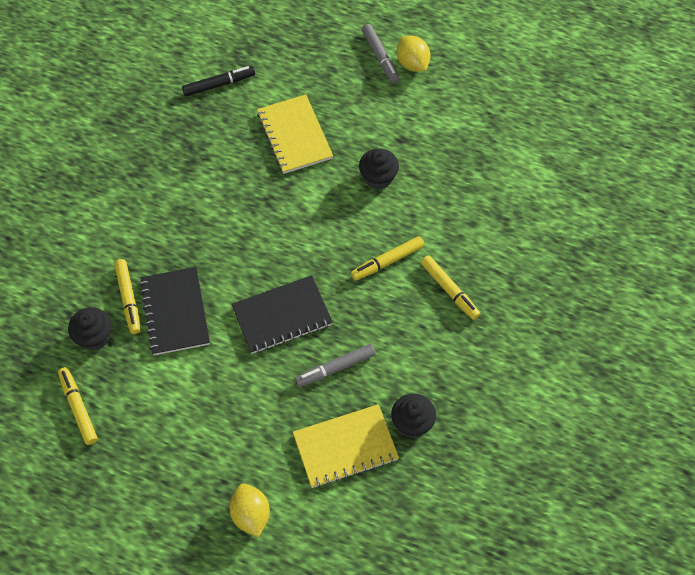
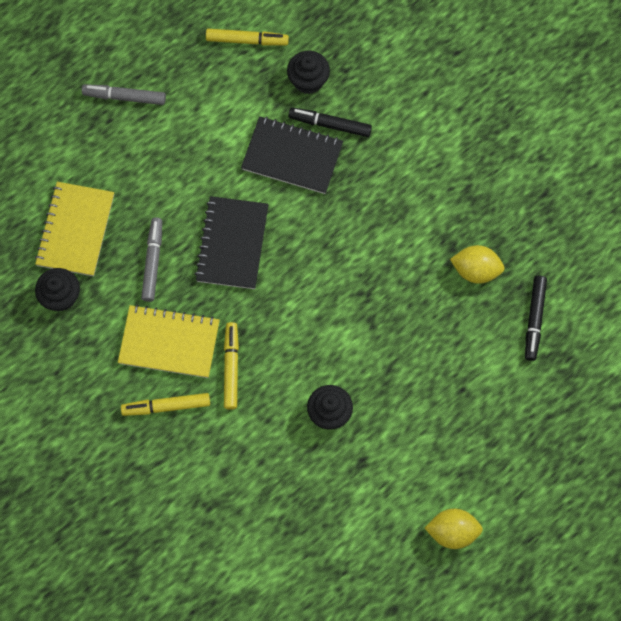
camera: 120 degrees right, 10 degrees up
(128, 299) = (330, 124): yellow marker -> black marker
(251, 515) = (67, 127): yellow lemon -> yellow lemon (476, 270)
(294, 136) = (427, 360): yellow notebook -> yellow notebook (169, 342)
(380, 57) = (480, 502): grey marker -> grey marker (124, 97)

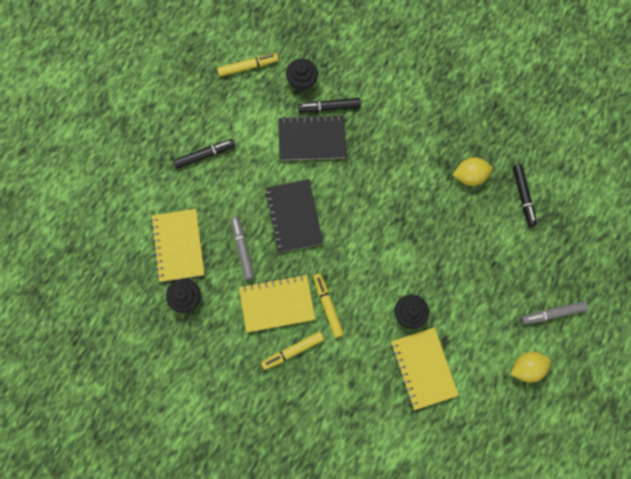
camera: 20 degrees left, 5 degrees up
(124, 97) = (176, 137): grey marker -> grey marker (552, 313)
(150, 131) = (204, 155): none -> black marker
(320, 485) = (423, 368): none -> yellow notebook

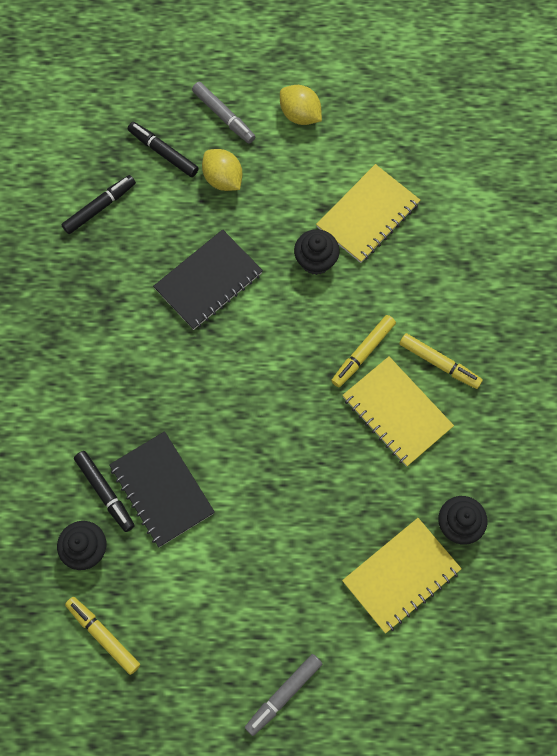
camera: 120 degrees left, 5 degrees down
(204, 155) = (262, 617): black marker -> black marker (163, 152)
(242, 249) = (356, 492): grey marker -> grey marker (283, 694)
(294, 216) = (277, 454): black notebook -> black notebook (208, 281)
(470, 175) = (106, 277): yellow lemon -> yellow lemon (223, 179)

